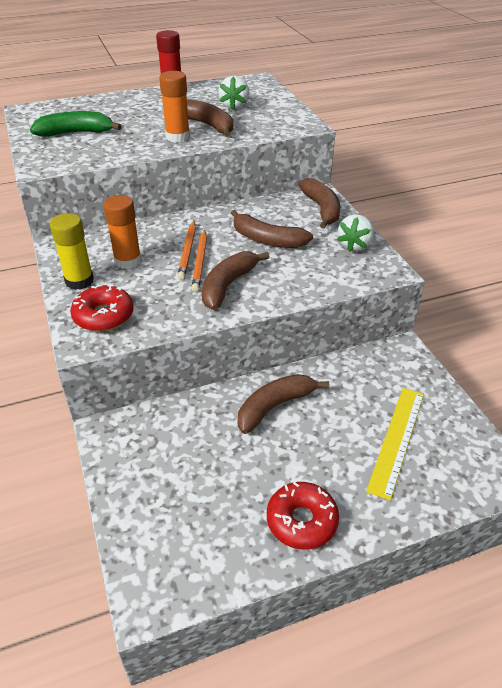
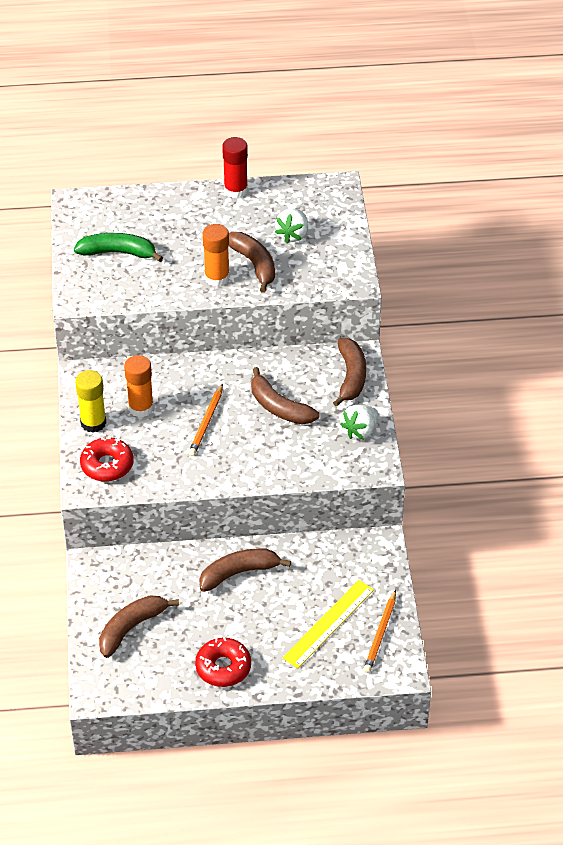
camera: 15 degrees right, 5 degrees up
(187, 251) = (199, 407): orange pencil -> orange pencil (380, 634)
(228, 286) = (222, 454): brown banana -> brown banana (131, 628)

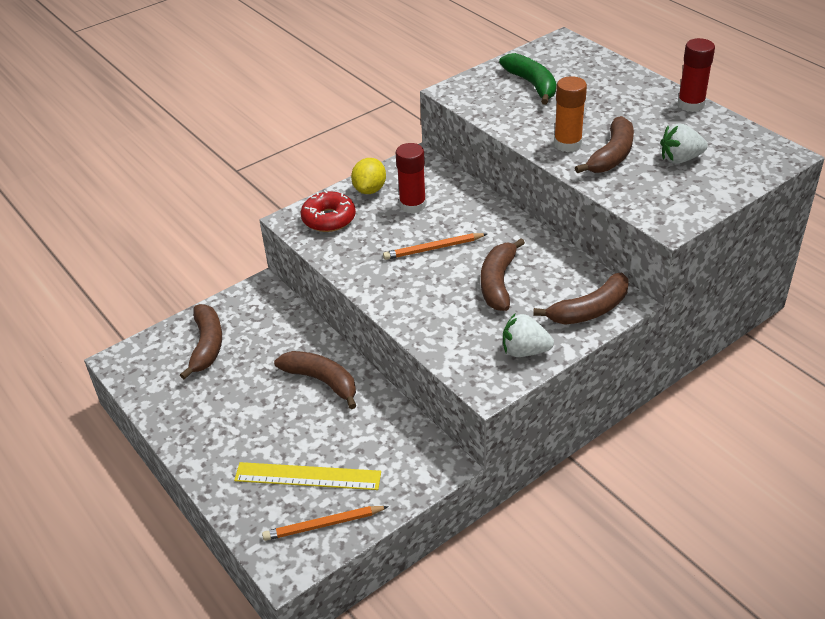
camera: 60 degrees right, 5 degrees down
(93, 423) = (370, 189): yellow glue stick -> yellow lemon
(131, 628) = (207, 345): brown banana -> brown banana turned 75 degrees clockwise
(141, 408) = (412, 205): orange glue stick -> red glue stick
(223, 667) = (200, 426): red donut -> none

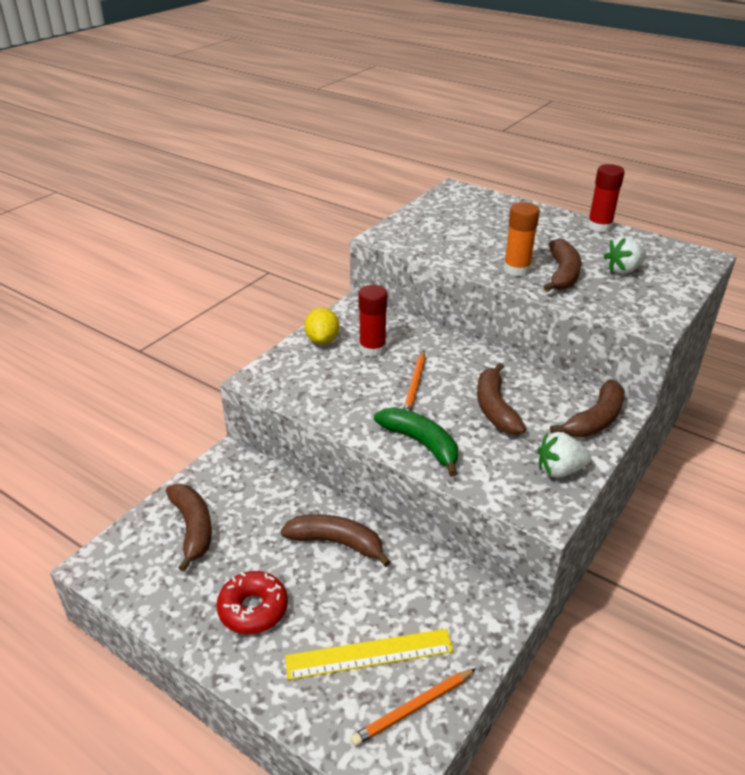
camera: 20 degrees left, 5 degrees down
(329, 219) = (294, 373): red donut -> red donut (253, 609)
(433, 248) = (414, 386): orange pencil -> orange pencil turned 45 degrees counterclockwise
(532, 84) = (452, 224): green banana -> green banana (421, 443)

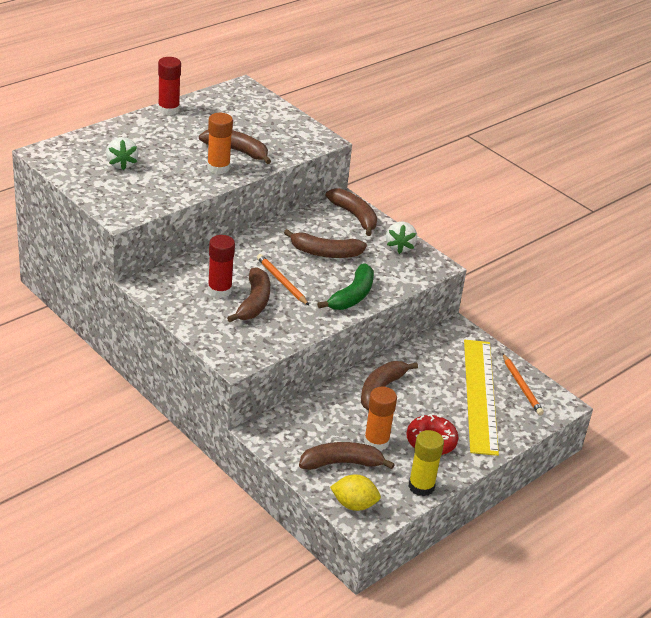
camera: 80 degrees left, 0 degrees up
(164, 611) = (421, 486): none -> yellow glue stick
(237, 553) = (376, 442): none -> orange glue stick
(322, 340) = (192, 314): yellow lemon -> yellow lemon (354, 504)
(364, 373) = (254, 302): none -> brown banana
(369, 653) = (480, 395): yellow ruler -> yellow ruler, size x1.52
(414, 386) = (282, 282): orange pencil -> orange pencil turned 150 degrees counterclockwise
(421, 443) = (352, 296): green banana -> green banana turned 150 degrees clockwise
(623, 270) = (245, 125): white strawberry -> white strawberry (121, 164)

